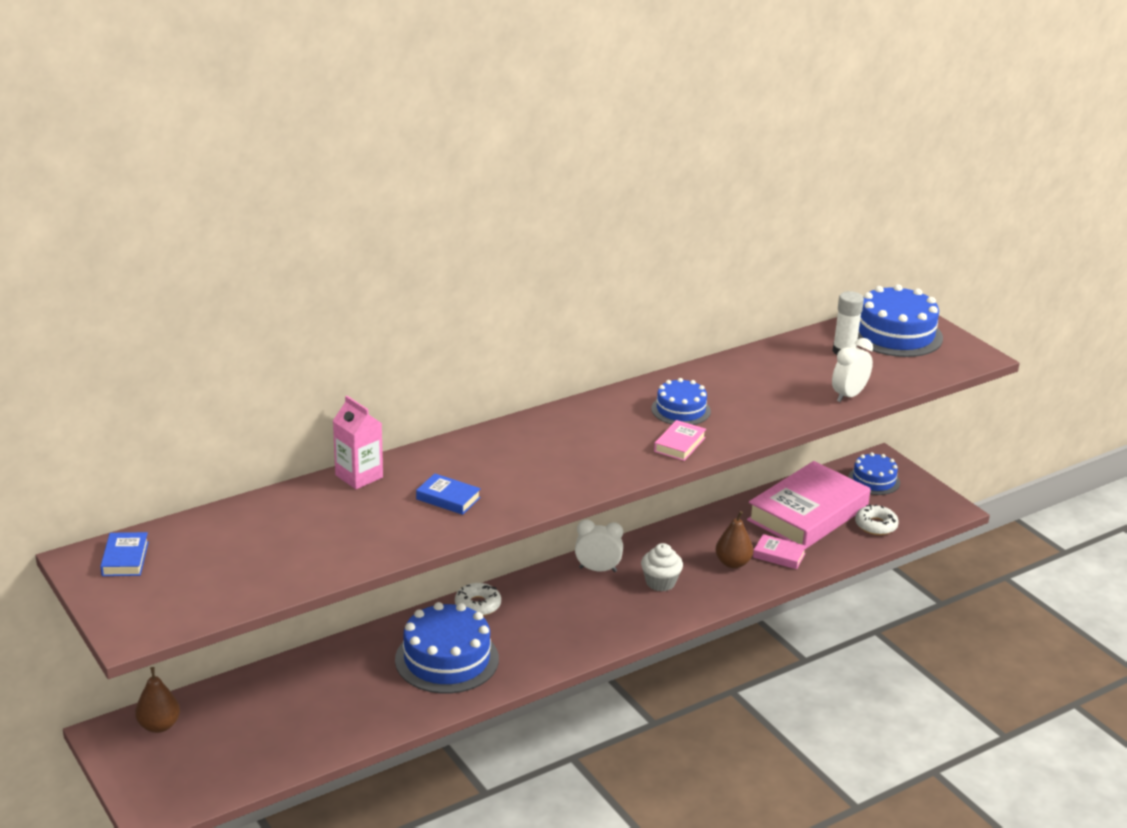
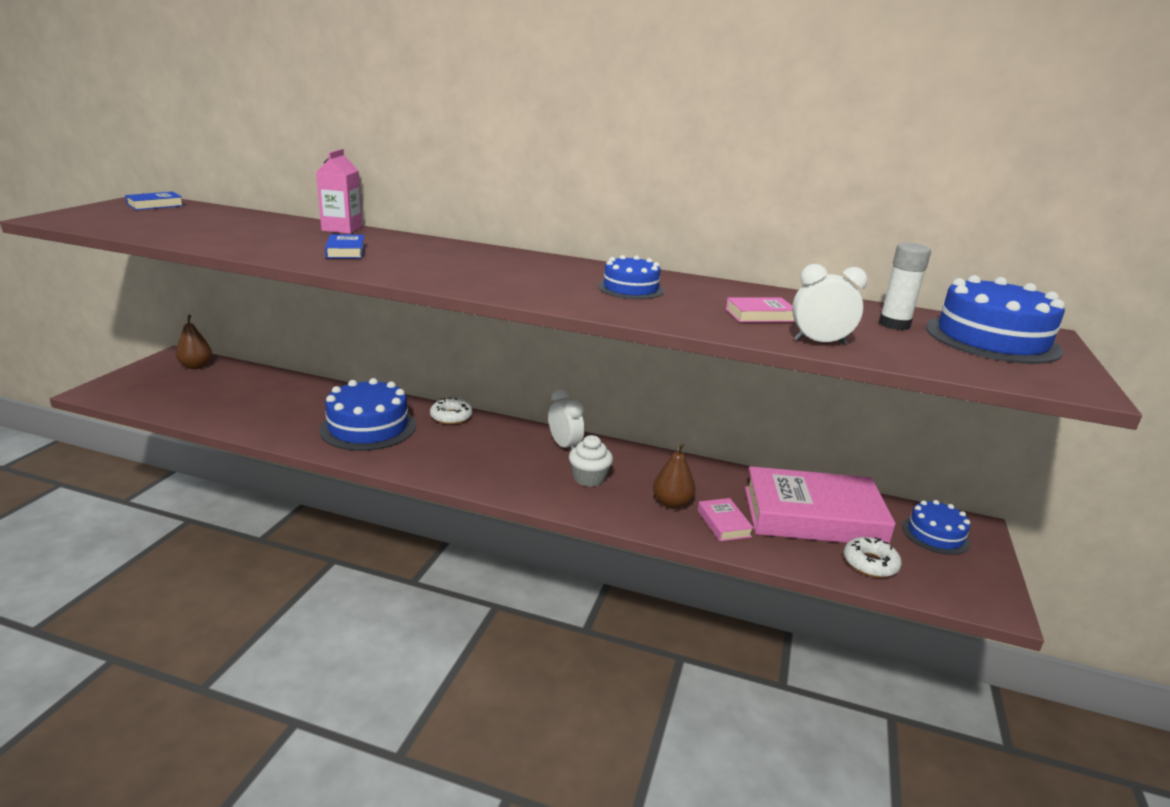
camera: 50 degrees right, 5 degrees down
(679, 444) = (570, 298): pink book -> pink book (760, 315)

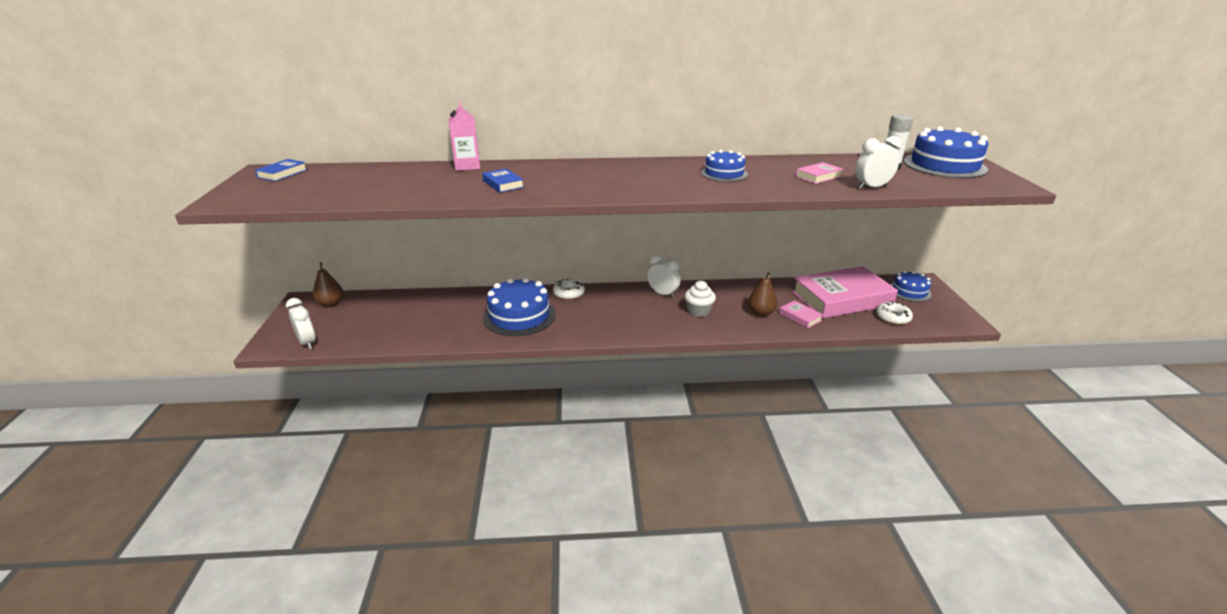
camera: 20 degrees left, 5 degrees up
(131, 398) = (307, 343): none -> white clock

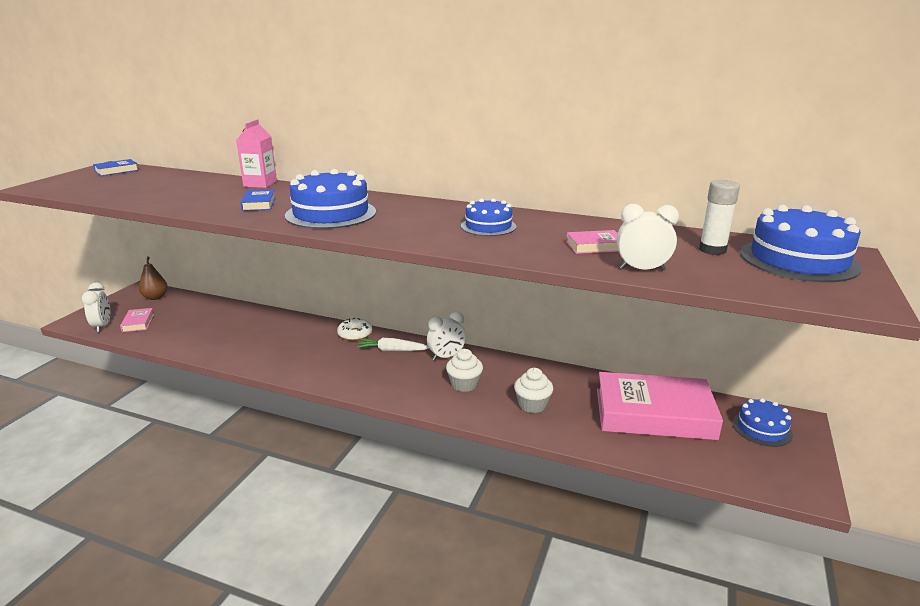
camera: 25 degrees right, 5 degrees down
(519, 316) = (286, 345): blue cake -> blue cake (331, 214)
(615, 299) = (392, 350): none -> white carrot
(663, 294) = (446, 357): white clock -> white clock turned 90 degrees clockwise
(761, 313) = (532, 405): brown pear -> white cupcake
(800, 317) = (575, 422): pink book -> pink book (138, 323)
(893, 317) = (700, 455): white donut -> none

